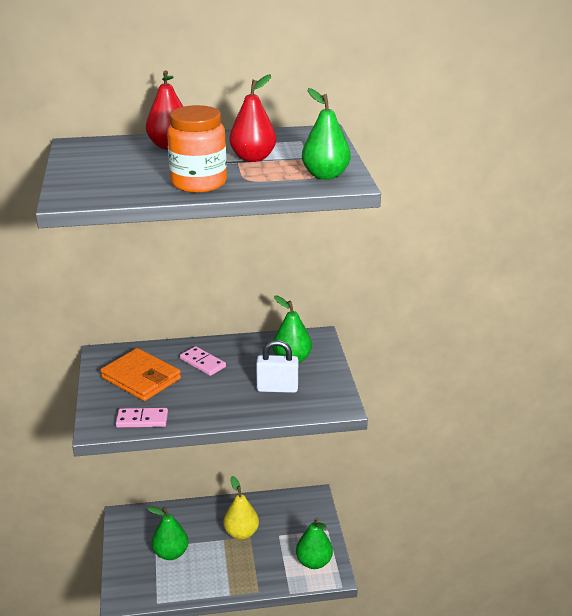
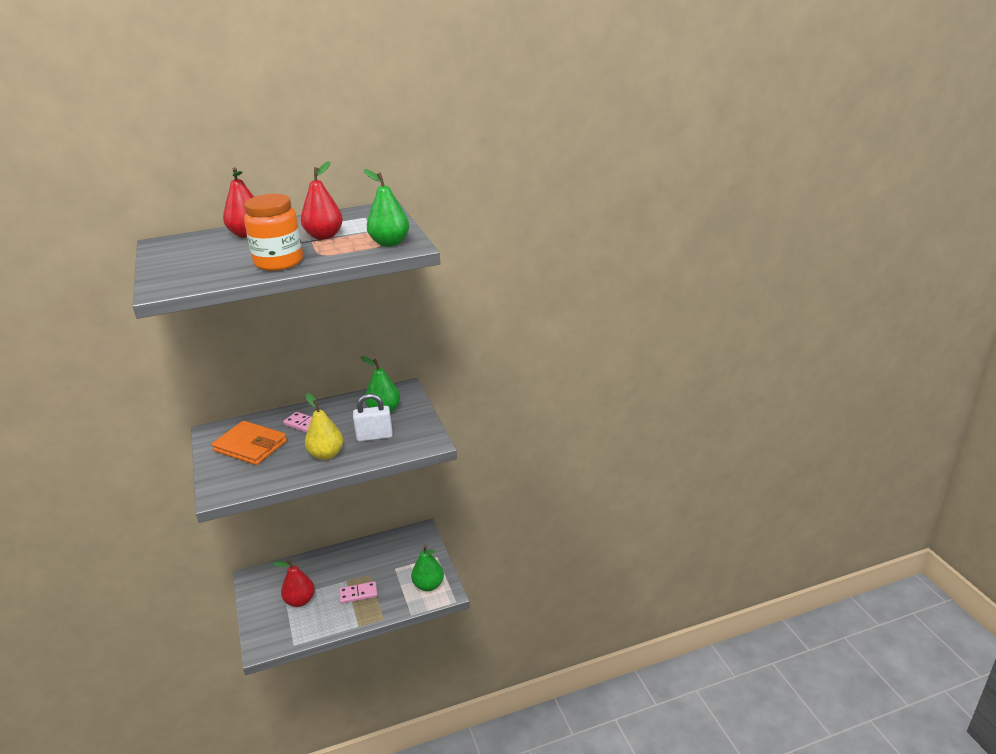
camera: 10 degrees left, 0 degrees up
(142, 420) = (257, 481): pink domino -> pink domino (358, 594)
(171, 553) = (300, 600): green pear -> red pear
(241, 533) = (361, 572): yellow pear -> yellow pear (326, 454)

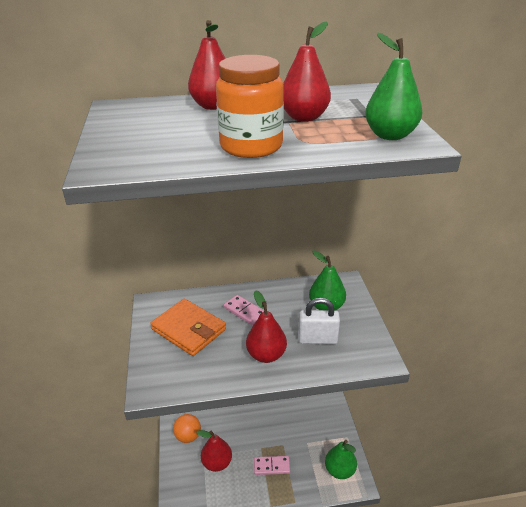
camera: 10 degrees right, 5 degrees up
(266, 583) = (188, 436): none -> orange ball
(326, 454) = (266, 355): yellow pear -> red pear

